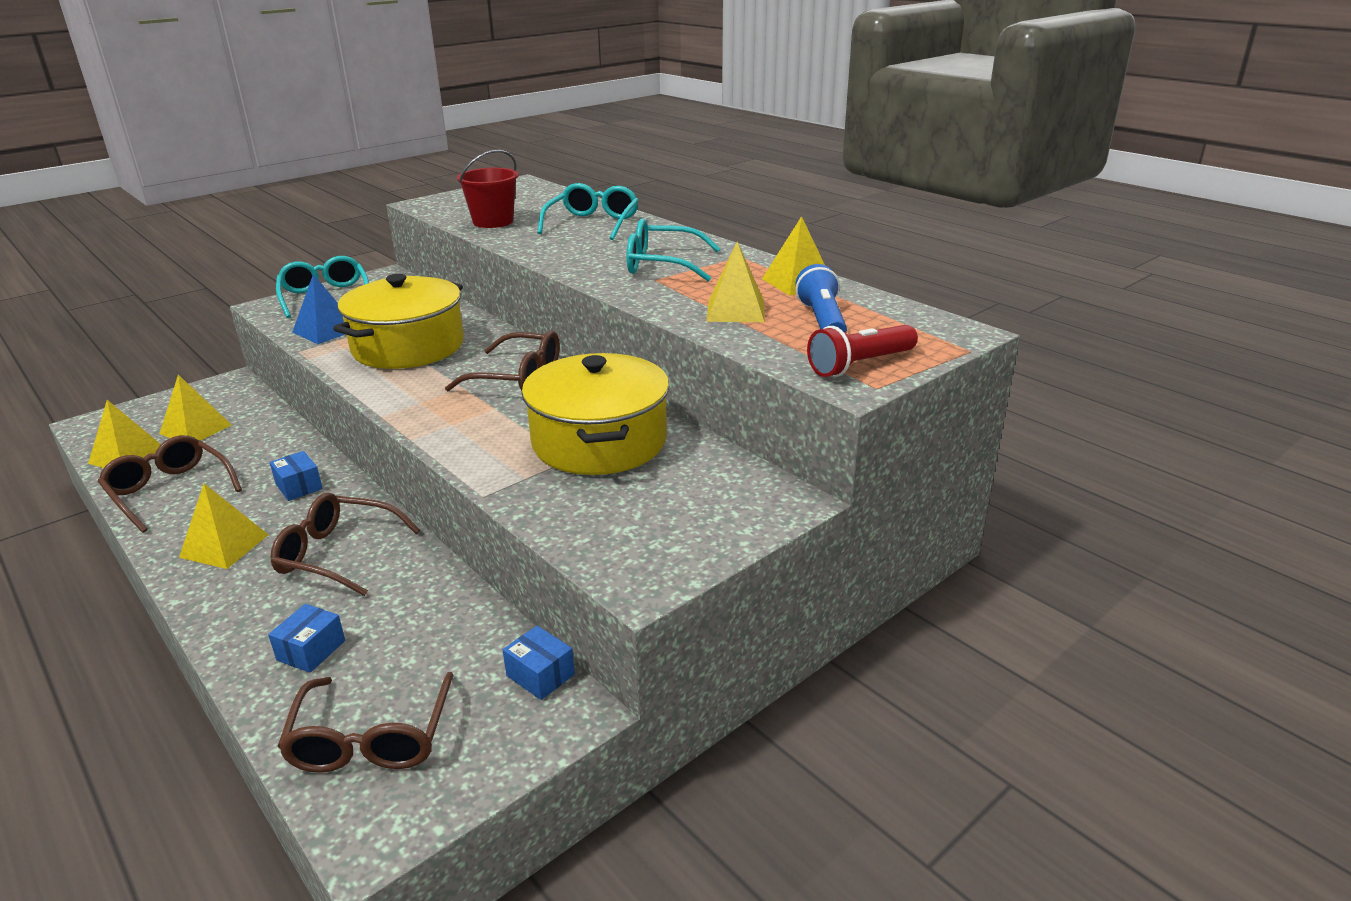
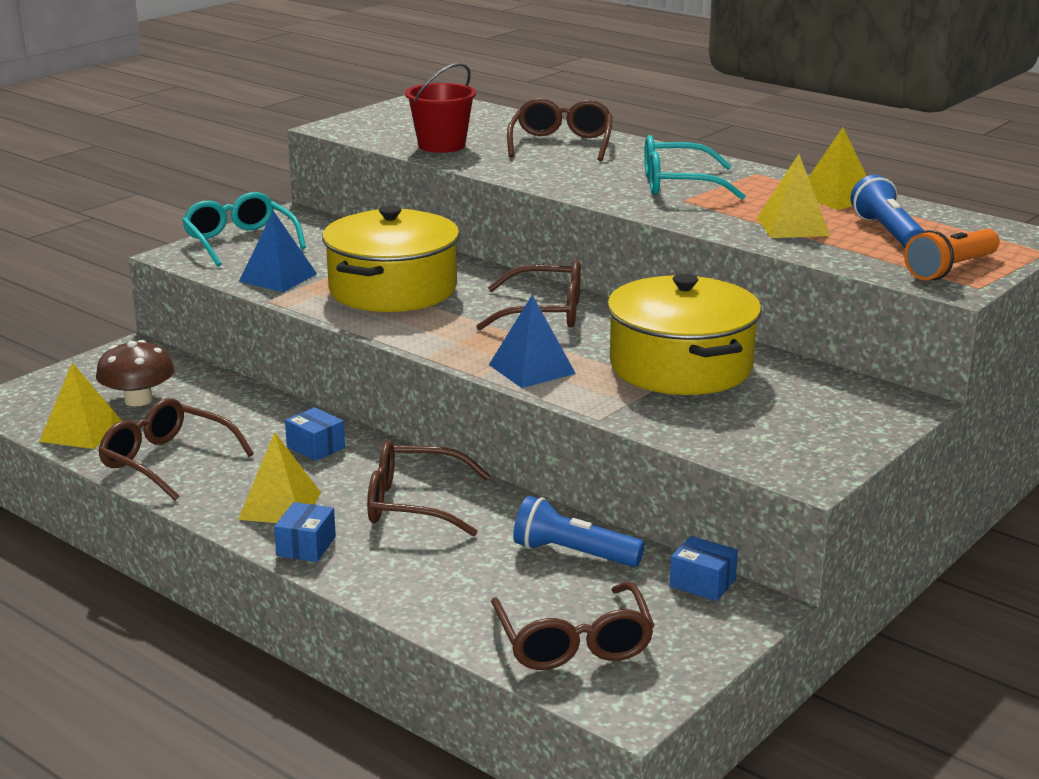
camera: 10 degrees left, 5 degrees down
(195, 429) = (138, 400): yellow pyramid -> brown mushroom
(311, 650) = (455, 583): blue box -> blue box (306, 546)
(440, 625) = (572, 553): none -> blue flashlight
(463, 435) = (531, 369): none -> blue pyramid
(593, 223) = (561, 144): turquoise glasses -> brown glasses
(859, 365) = (950, 269): red flashlight -> orange flashlight

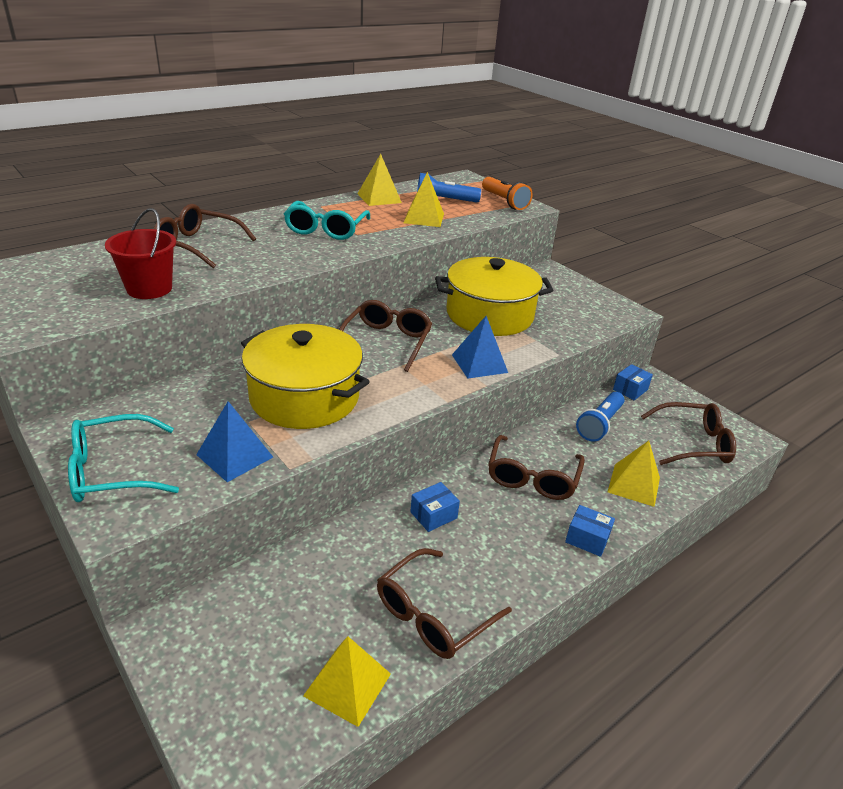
camera: 80 degrees left, 10 degrees up
(138, 400) = (291, 631): brown mushroom -> none
(280, 505) = (525, 546): yellow pyramid -> yellow pyramid (633, 484)

